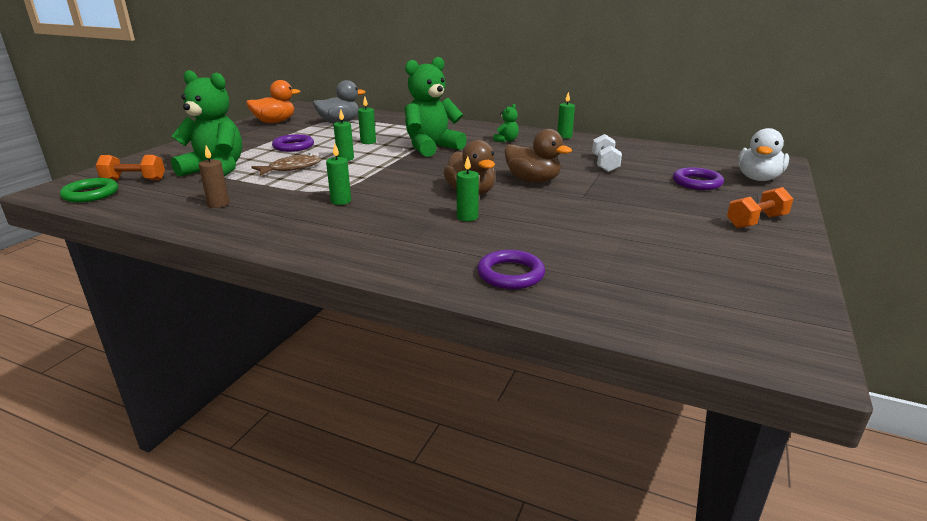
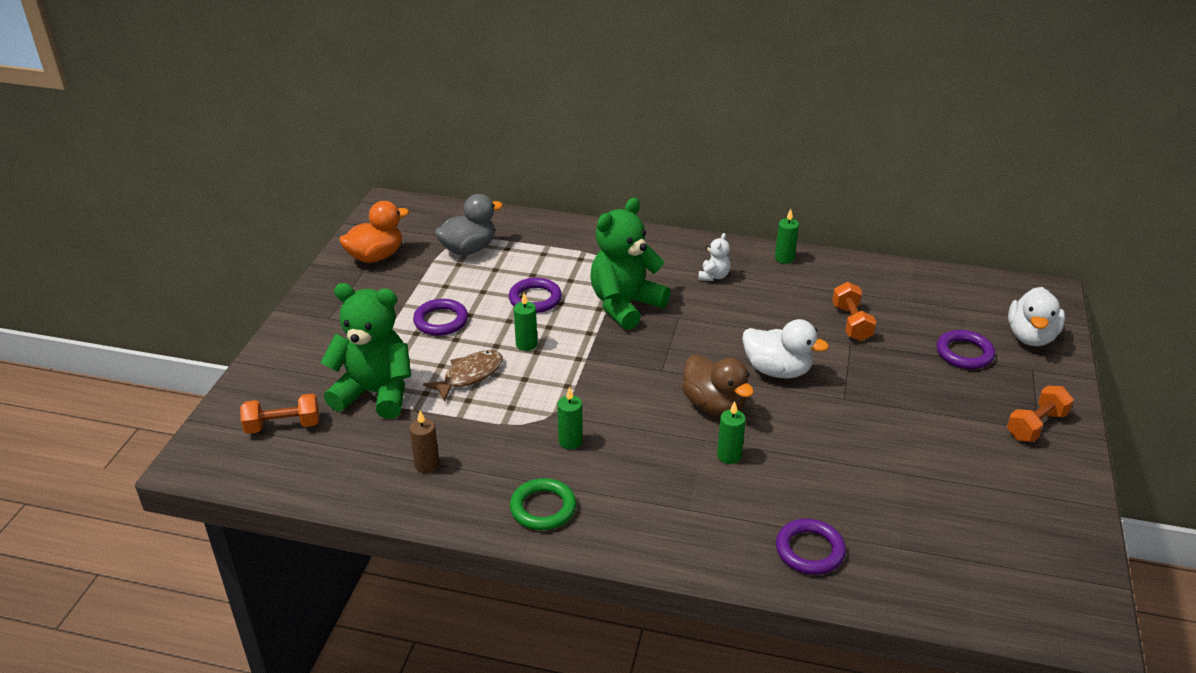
camera: 10 degrees left, 10 degrees up
(91, 194) = (251, 463): green ring -> green ring (543, 508)
(368, 142) = (535, 299): green candle -> purple ring
(506, 140) = (713, 276): green teddy bear -> white teddy bear
(533, 181) = (777, 370): brown duck -> white duck
(605, 164) = (851, 323): white dumbbell -> orange dumbbell

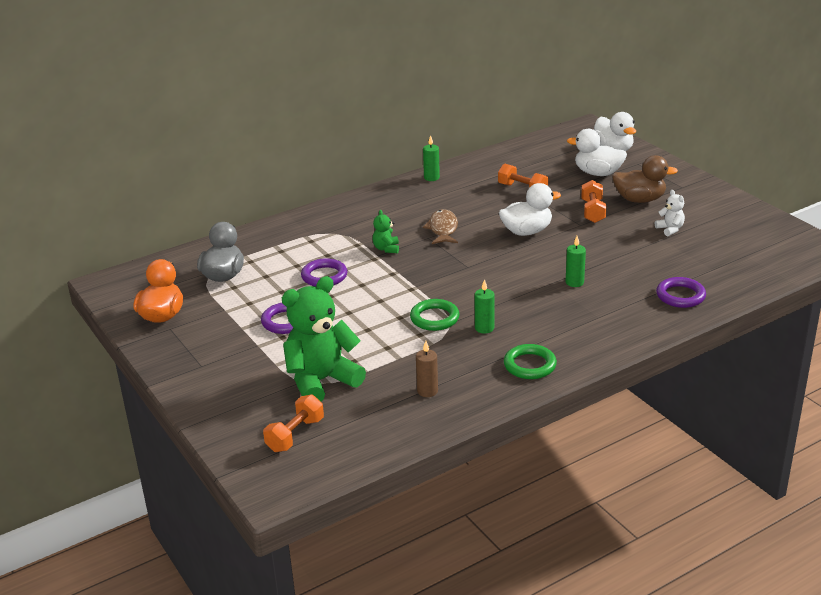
camera: 45 degrees left, 5 degrees down
(470, 375) = (363, 336): brown fish -> brown fish (443, 229)
(526, 344) = (366, 301): green candle -> none
(548, 400) = (434, 318): none -> green ring
(625, 305) = (386, 249): green teddy bear -> green teddy bear, size x0.44
(713, 276) = (409, 207): white teddy bear -> white teddy bear (670, 229)
(714, 405) = (525, 266): brown duck -> brown duck (639, 200)
(964, 353) = (597, 173): purple ring -> white duck
(1036, 425) = (679, 186): orange dumbbell -> orange dumbbell (593, 211)

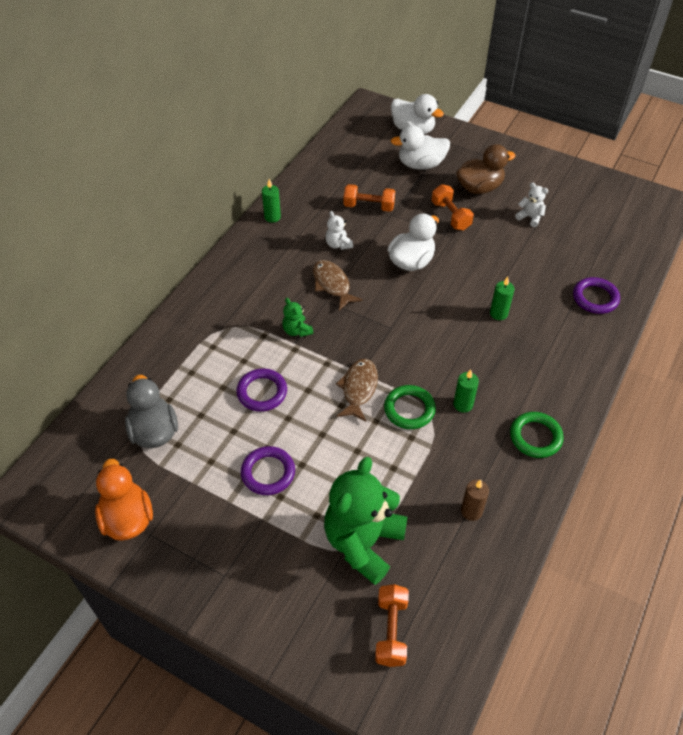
camera: 30 degrees left, 20 degrees up
(404, 295) = (358, 389): none -> brown fish
(472, 206) = (338, 244): none -> white teddy bear

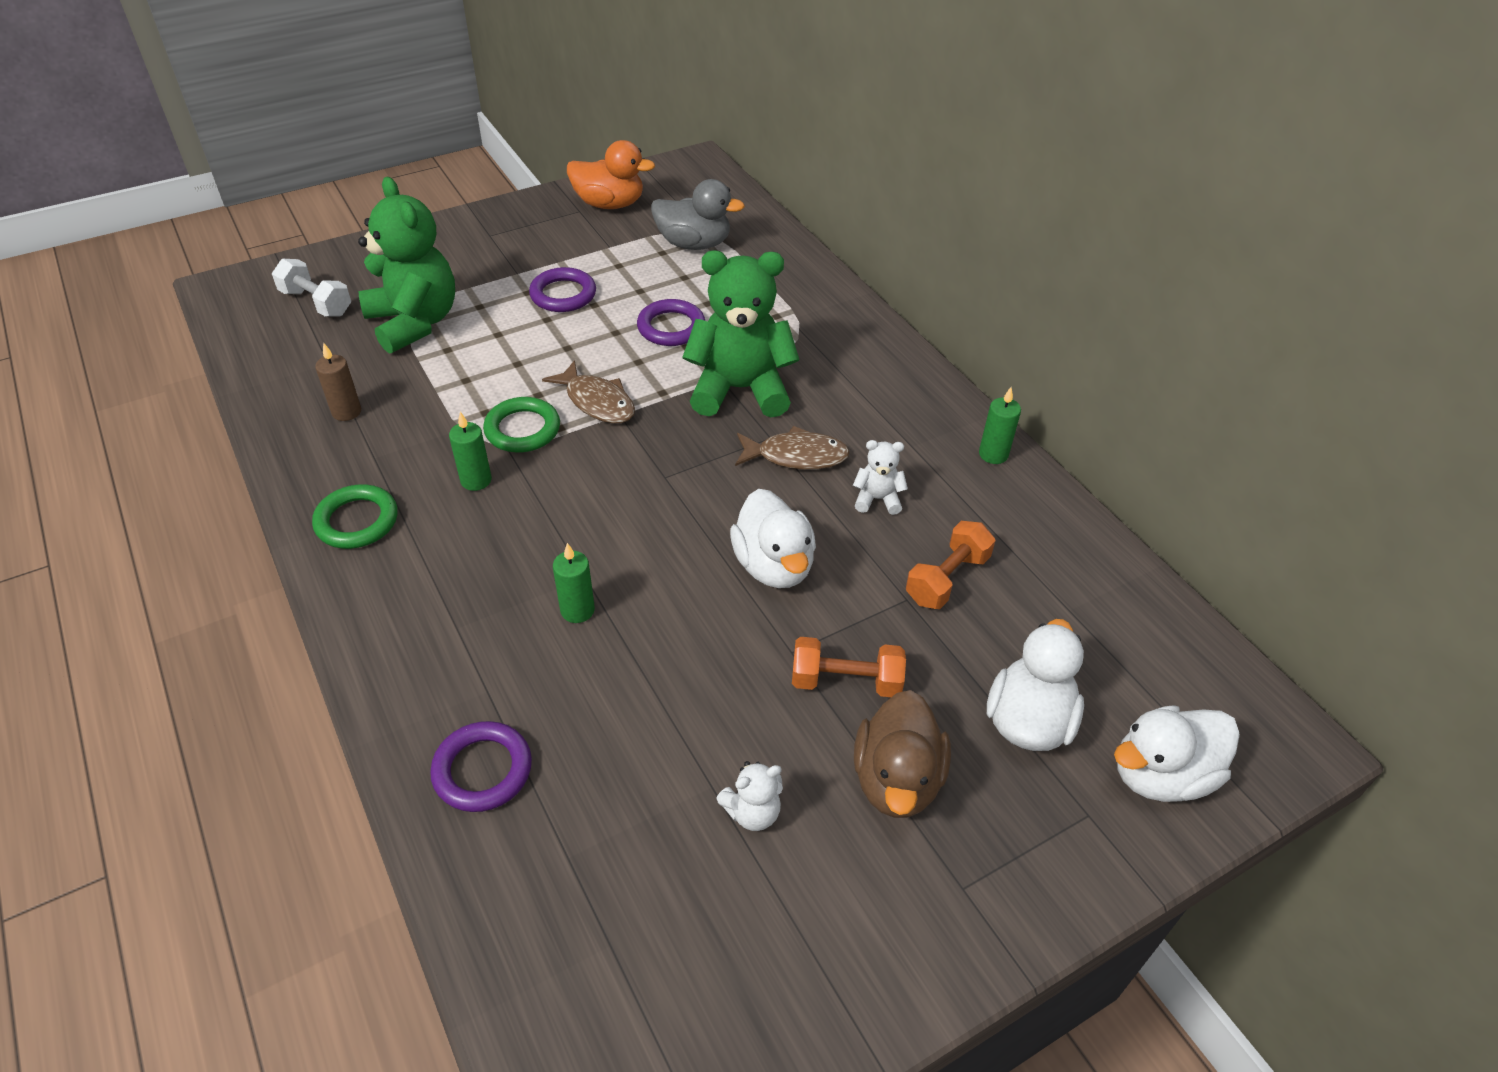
camera: 120 degrees right, 5 degrees down
(297, 331) = (740, 389): green teddy bear -> green teddy bear, size x2.29
(391, 631) = (316, 303): orange dumbbell -> white dumbbell

